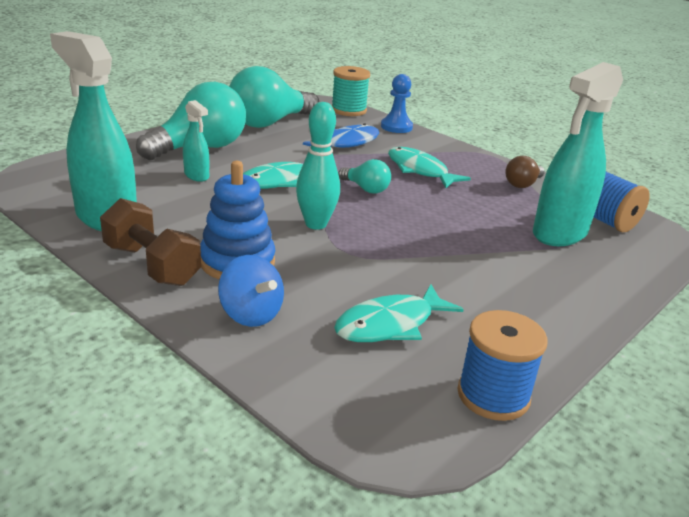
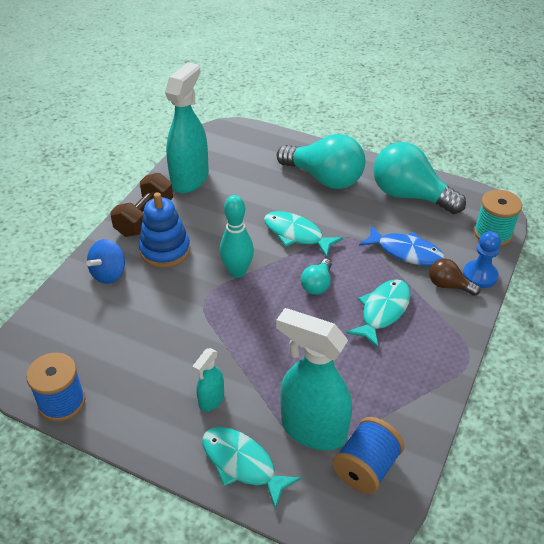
camera: 75 degrees right, 15 degrees up
(197, 176) = (275, 193): turquoise spray bottle -> turquoise spray bottle (211, 400)
(390, 324) = (121, 339): turquoise fish -> turquoise fish (242, 464)
(522, 184) = (409, 393): brown light bulb -> brown light bulb (448, 285)

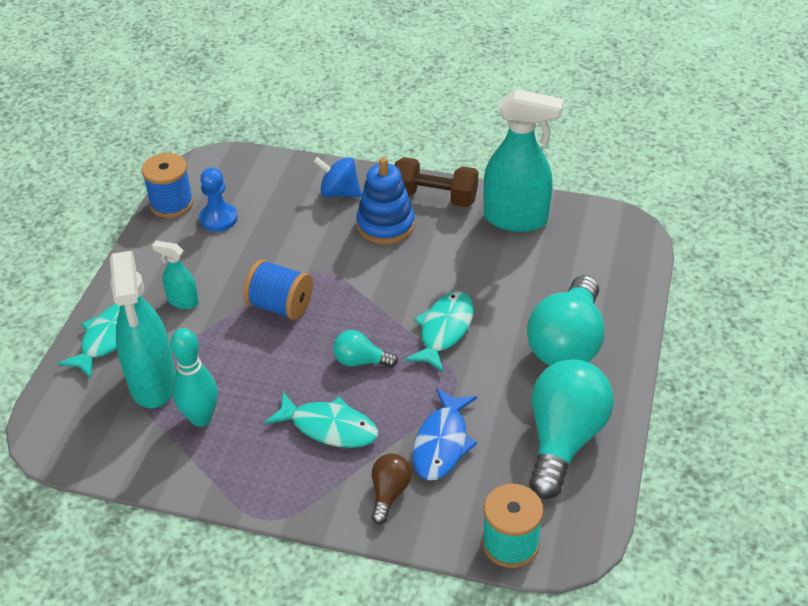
camera: 80 degrees right, 0 degrees up
(237, 272) = (366, 289): turquoise bowling pin -> turquoise bowling pin (201, 418)
(312, 429) = (153, 383): turquoise spray bottle -> turquoise spray bottle turned 150 degrees clockwise
(366, 467) = (109, 431): blue spool -> blue spool (280, 306)
(480, 275) = (417, 528): blue pawn -> blue pawn (218, 218)

